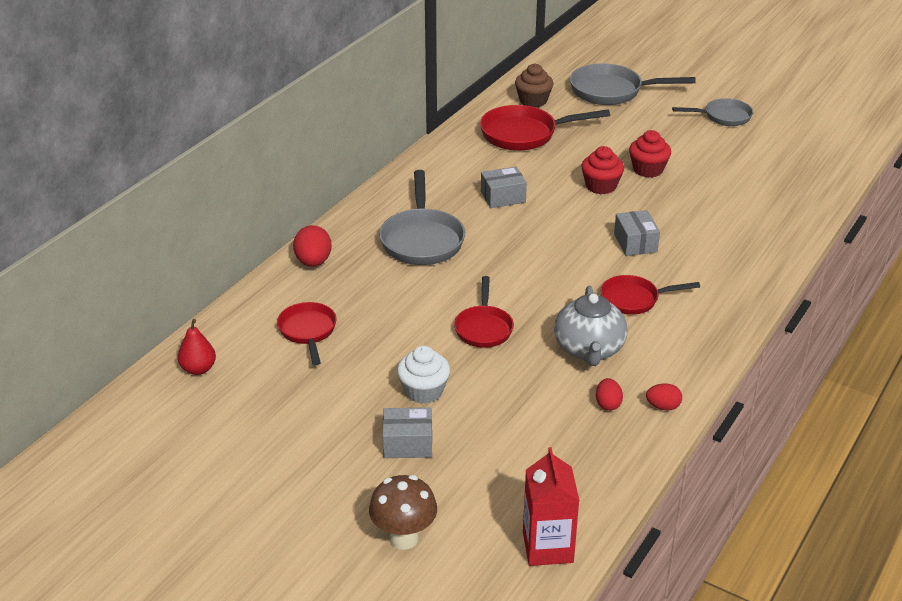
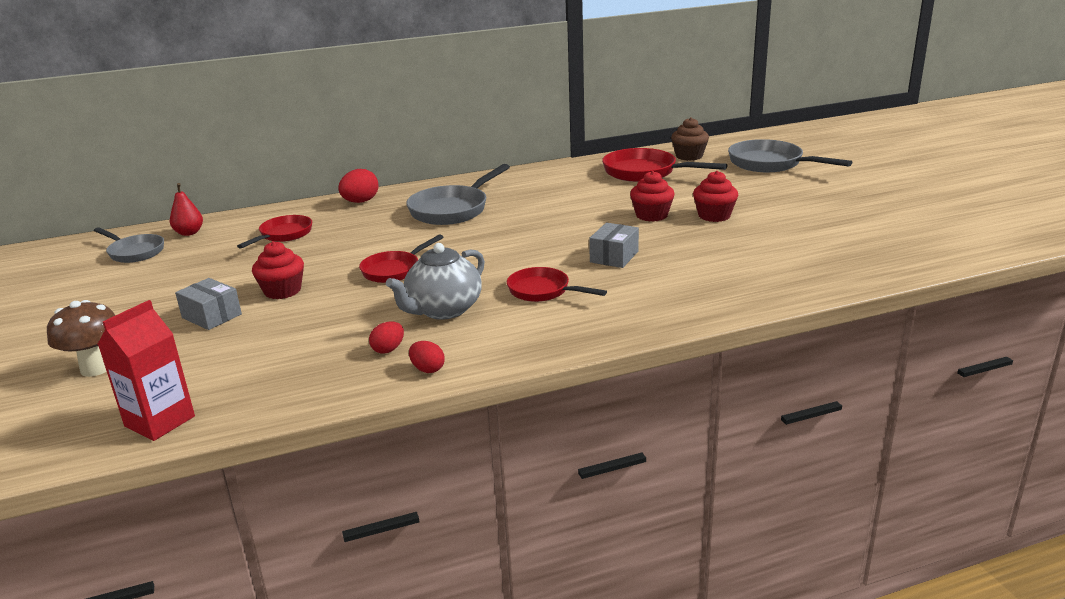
camera: 40 degrees right, 10 degrees down
(424, 391) = (282, 291): white cupcake -> red cupcake
(503, 197) = (558, 202): grey box -> none
(723, 117) = (854, 200): grey pan -> grey pan (134, 252)

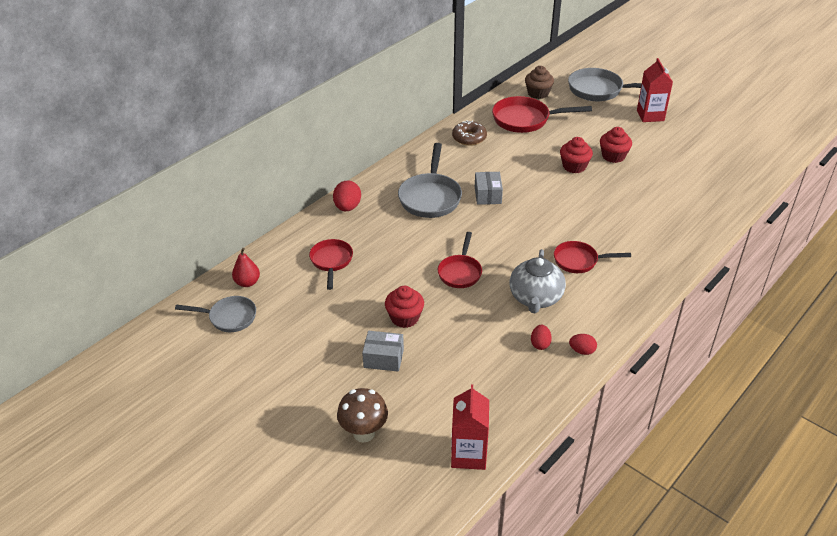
camera: 30 degrees left, 15 degrees up
(560, 176) = (469, 138): none -> brown donut
(614, 257) = (590, 215): grey box -> grey box (488, 195)
(811, 192) = (650, 115): none -> red carton

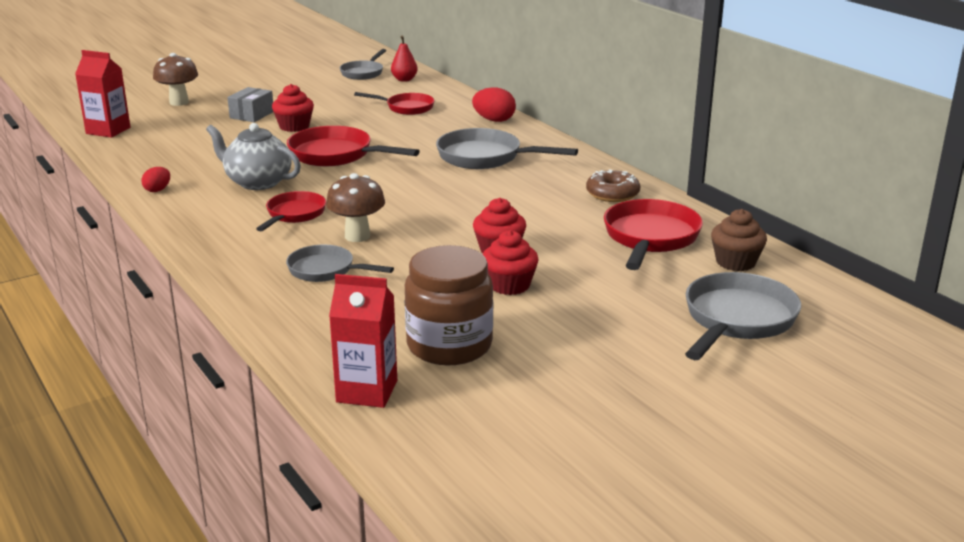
camera: 105 degrees right, 15 degrees down
(460, 272) = (336, 155): red pan -> red pan, size x1.58
(488, 195) = (467, 186): grey box -> none
(540, 344) = (191, 174): red egg -> none
(592, 223) = (357, 236): none -> brown mushroom
(644, 224) = (326, 270): none -> grey pan
(650, 115) = (625, 350): red carton -> red carton (367, 391)
(687, 163) = (449, 345): none -> brown jar

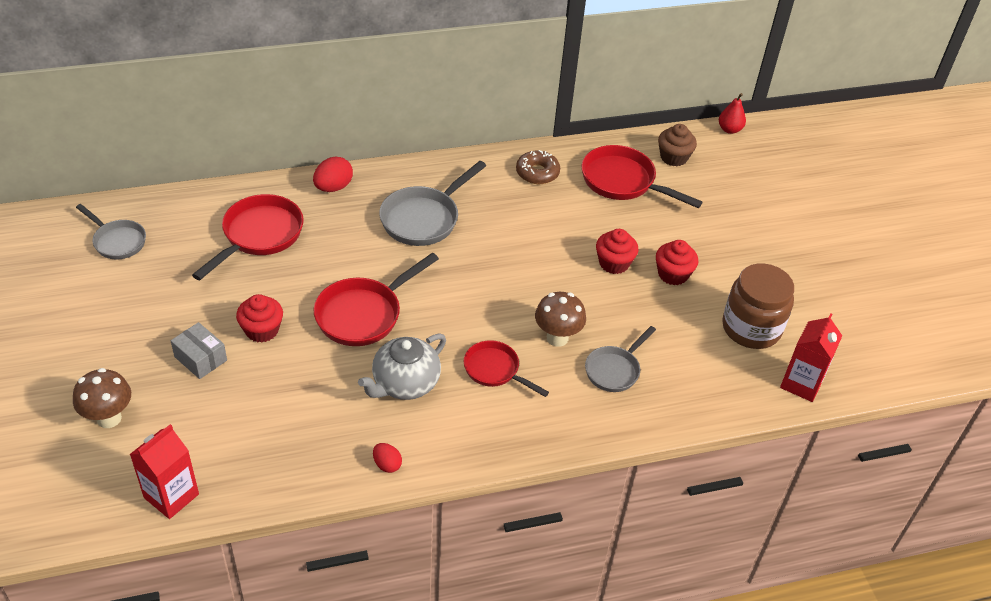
camera: 75 degrees left, 20 degrees up
(404, 80) = (166, 216): red pear -> red pear (729, 129)
(406, 108) = (259, 236): red pan -> red pan, size x1.58
(736, 320) = (751, 188): grey pan -> none

